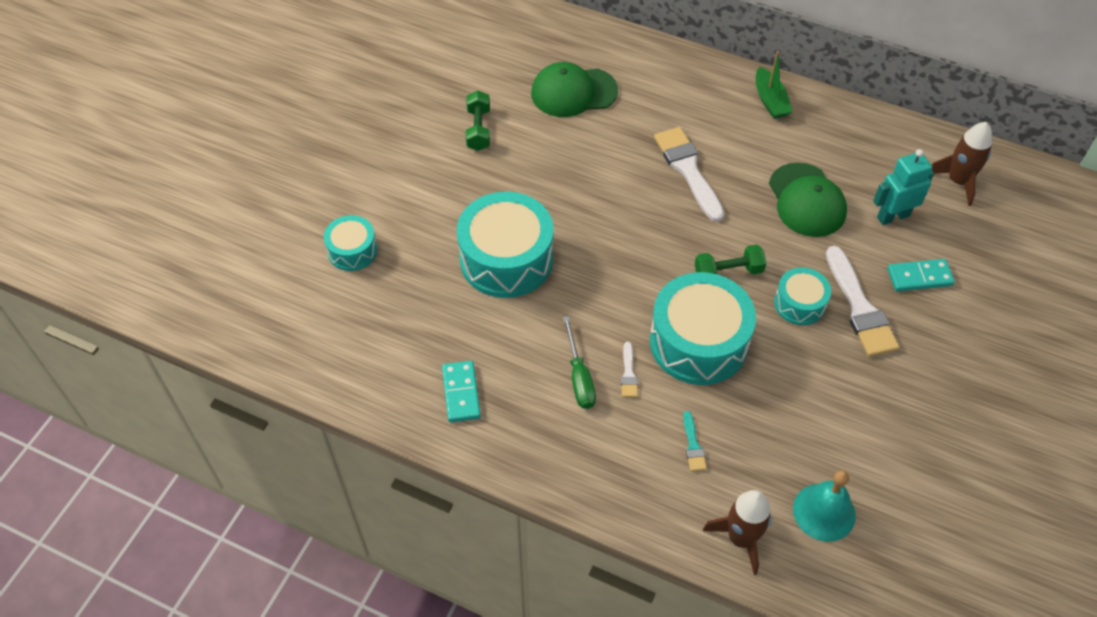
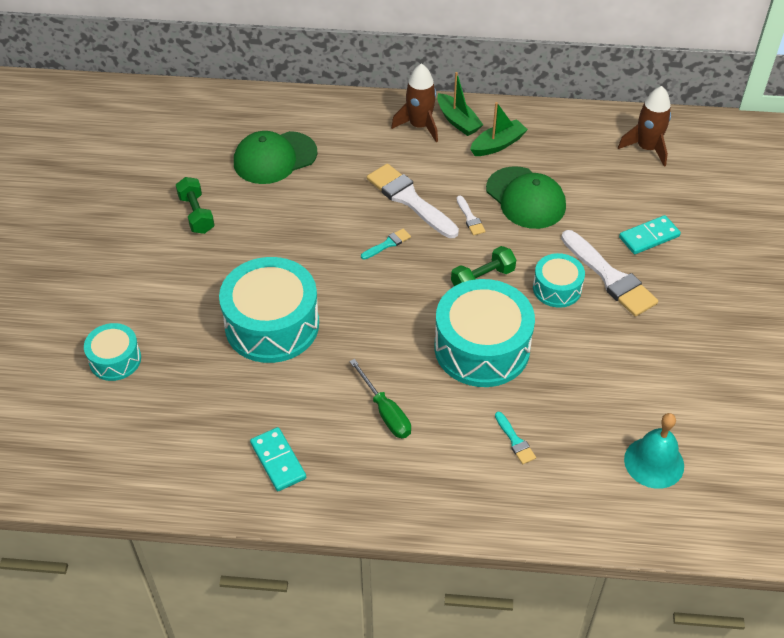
camera: 20 degrees left, 5 degrees down
(628, 374) = (430, 395): white brush -> white brush (470, 218)
(648, 209) = (387, 244): none -> turquoise brush
(741, 538) = (592, 509): brown rocket -> brown rocket (419, 126)
(801, 136) = (497, 144): none -> green boat
(893, 216) = (605, 192): turquoise robot -> none

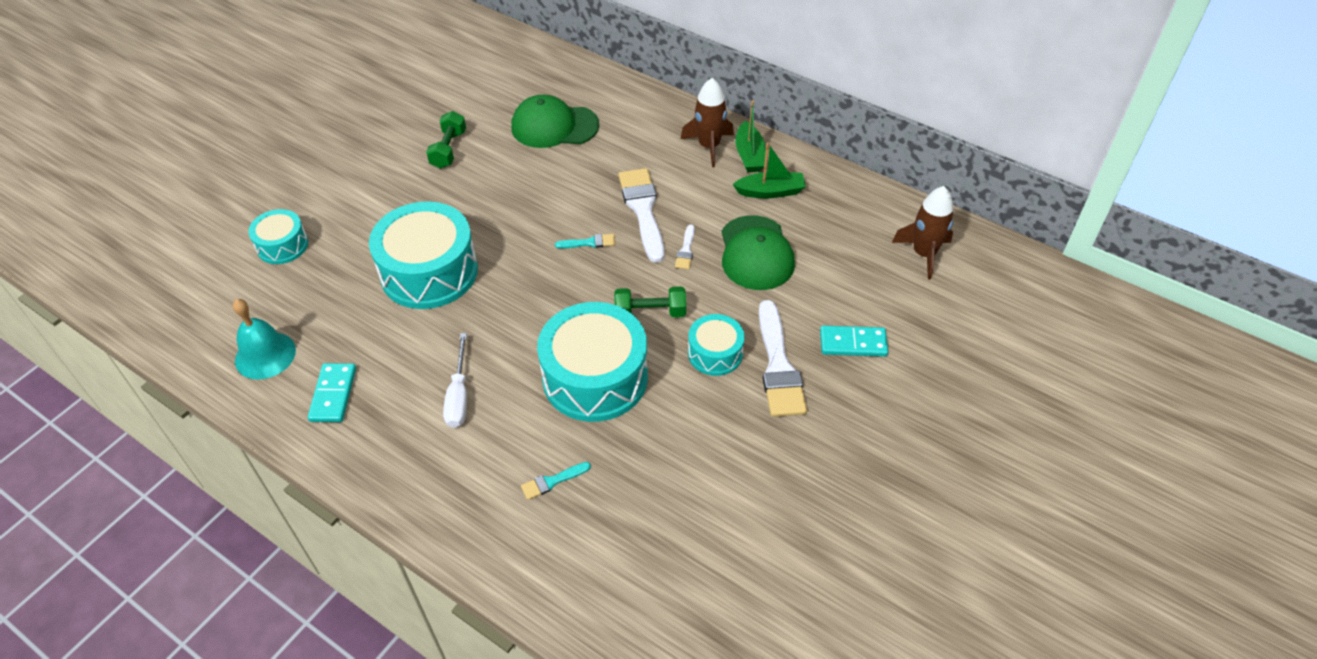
camera: 30 degrees right, 0 degrees up
(385, 412) = (459, 395): green screwdriver -> white screwdriver
(515, 441) = (552, 481): turquoise brush -> turquoise brush turned 60 degrees clockwise
(654, 462) = (670, 573): turquoise bell -> turquoise bell (265, 355)

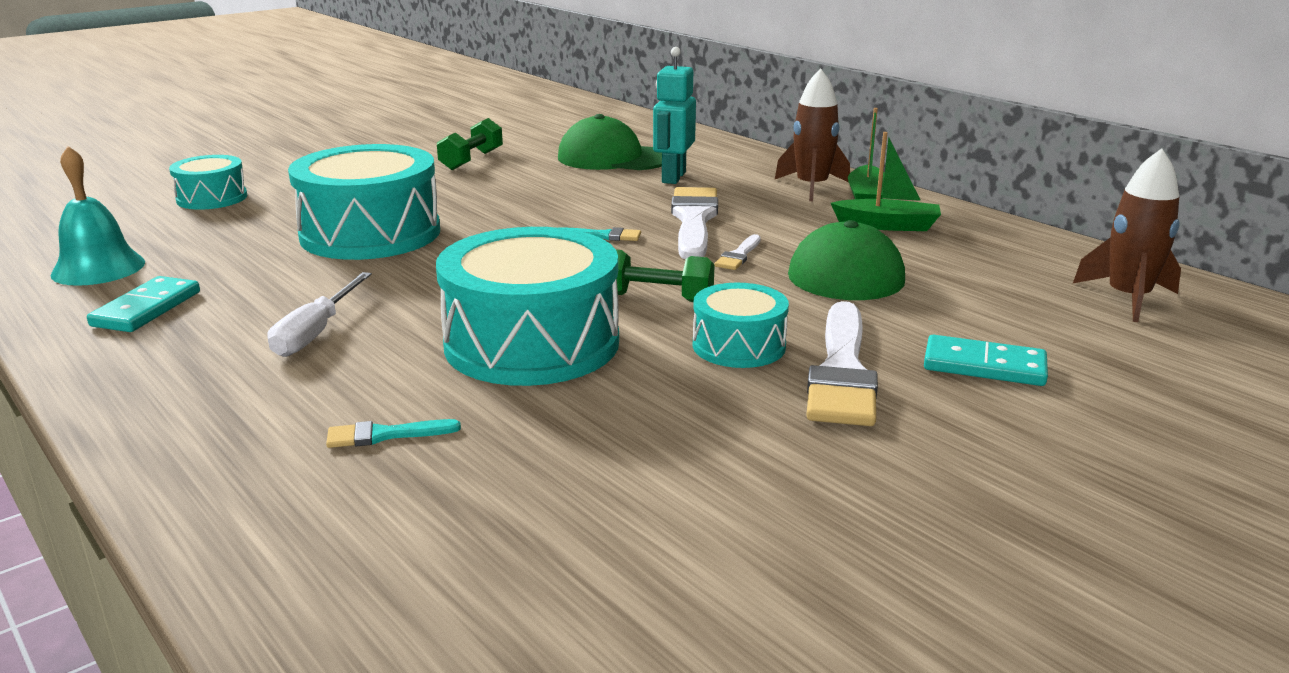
camera: 15 degrees right, 25 degrees down
(608, 149) = (673, 177): none -> turquoise robot

